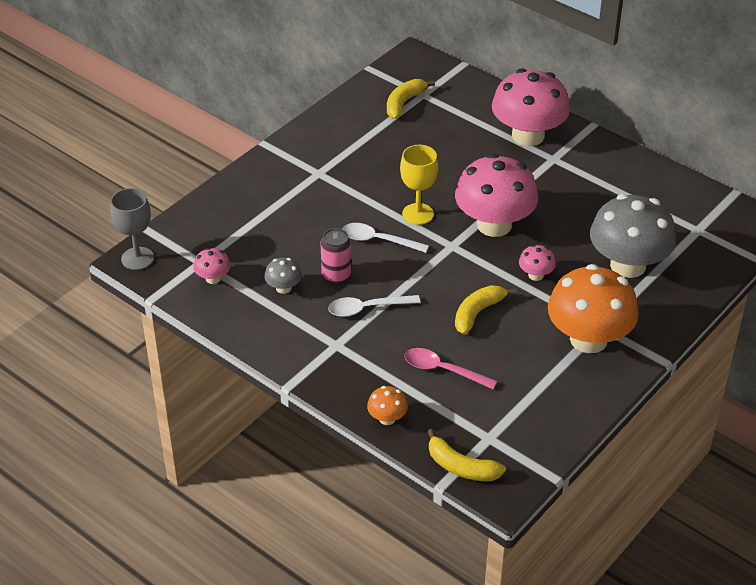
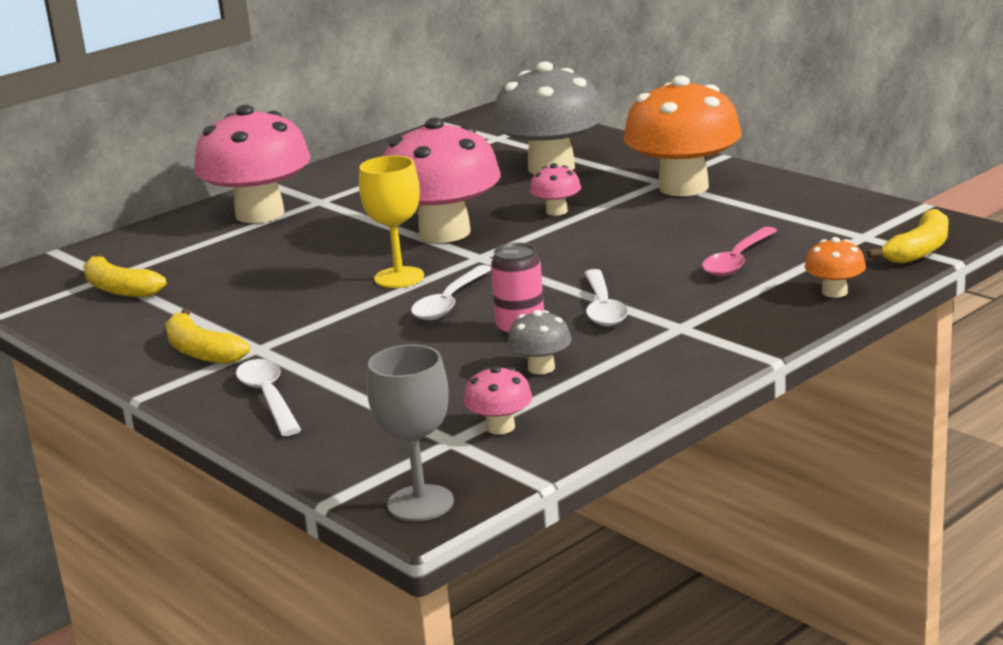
camera: 80 degrees left, 20 degrees down
(256, 188) = (268, 397): none -> white spoon
(477, 313) = (625, 242): yellow banana -> yellow banana (201, 352)

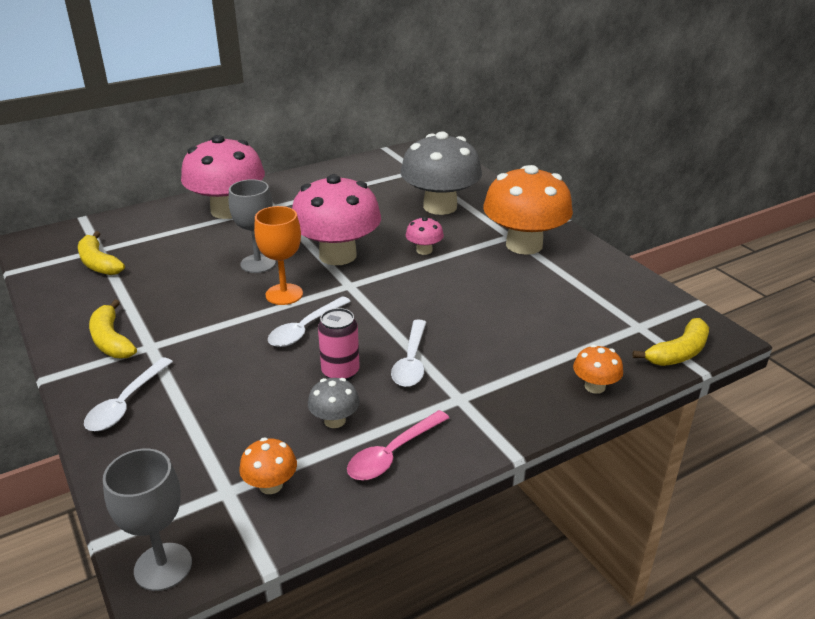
camera: 10 degrees right, 10 degrees up
(268, 397) = (126, 403): white spoon -> white spoon turned 150 degrees counterclockwise
(342, 256) = (258, 263): none -> grey goblet
(399, 277) = (284, 294): yellow goblet -> orange goblet
(500, 427) = (271, 485): pink mushroom -> orange mushroom
(737, 261) = (533, 332): pink spoon -> pink spoon (393, 454)

